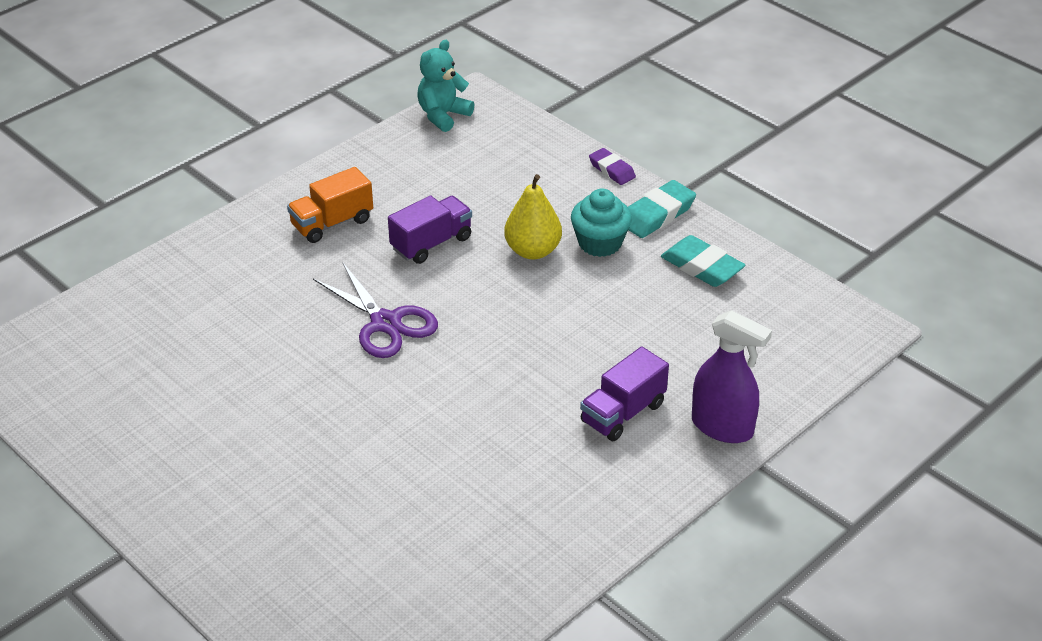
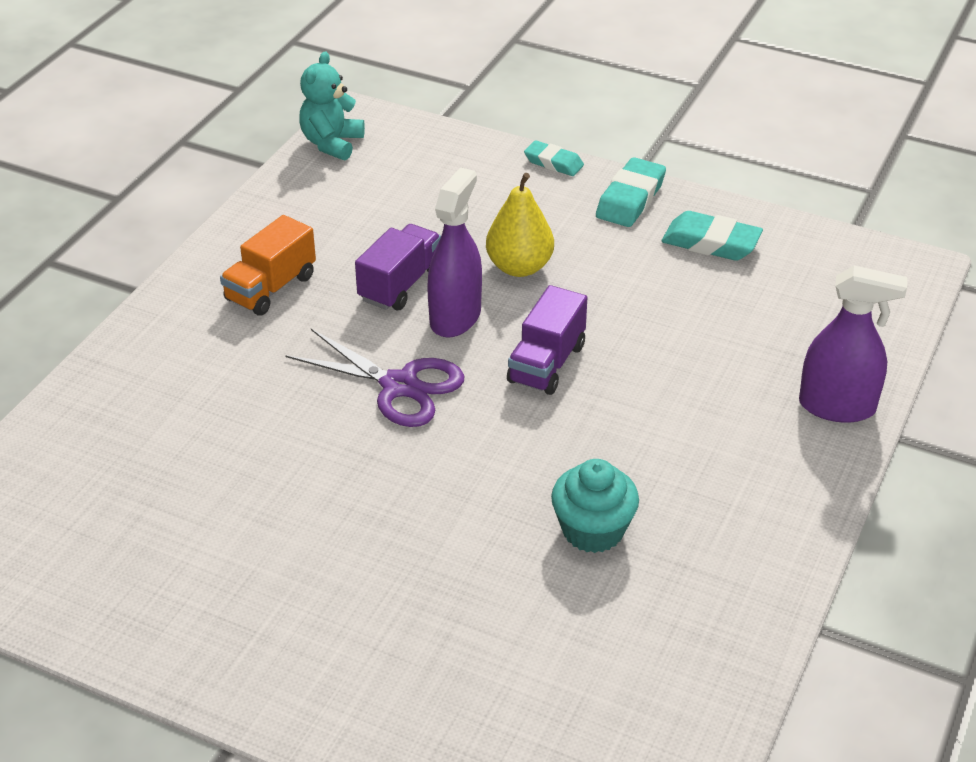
camera: 20 degrees left, 0 degrees up
(459, 279) = (455, 317): none -> purple spray bottle
(600, 243) = (587, 242): turquoise cupcake -> turquoise cupcake (593, 530)
(611, 170) = (553, 163): purple eraser -> turquoise eraser
(623, 413) = (724, 419): purple truck -> purple truck (546, 364)

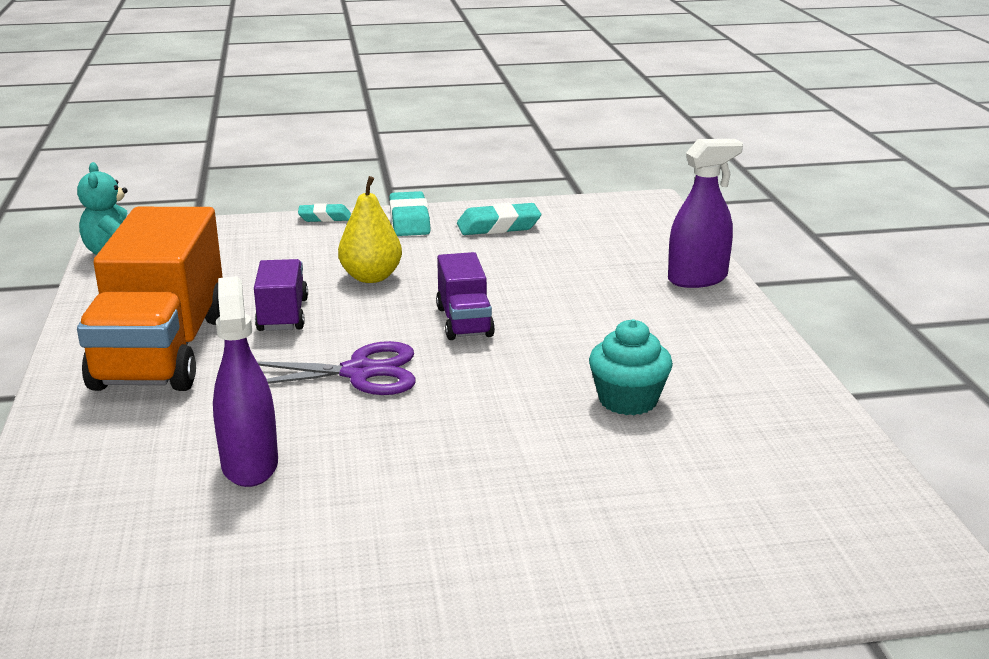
camera: 35 degrees left, 15 degrees down
(271, 288) = (162, 351): orange truck -> orange truck, size x2.02
(455, 317) = (355, 319): purple spray bottle -> purple spray bottle (249, 465)

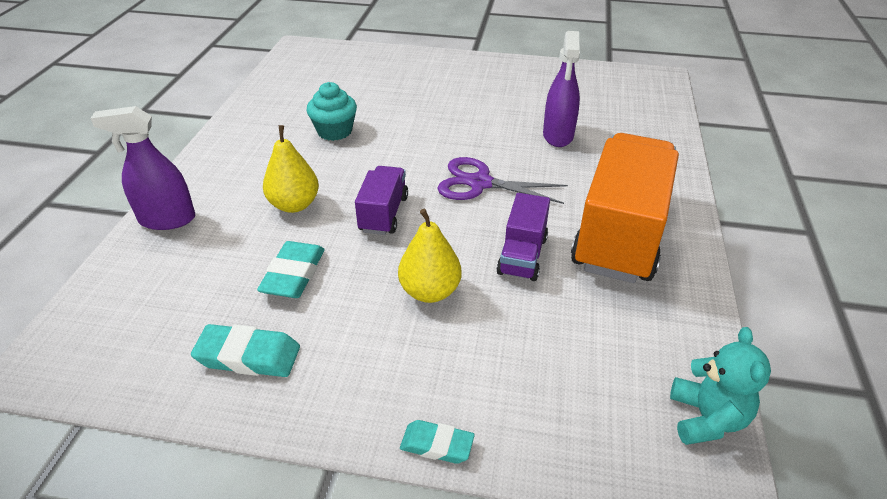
camera: 160 degrees left, 15 degrees up
(409, 220) = (336, 402): turquoise eraser -> turquoise eraser (294, 275)
(577, 312) = (294, 205): none -> yellow pear

